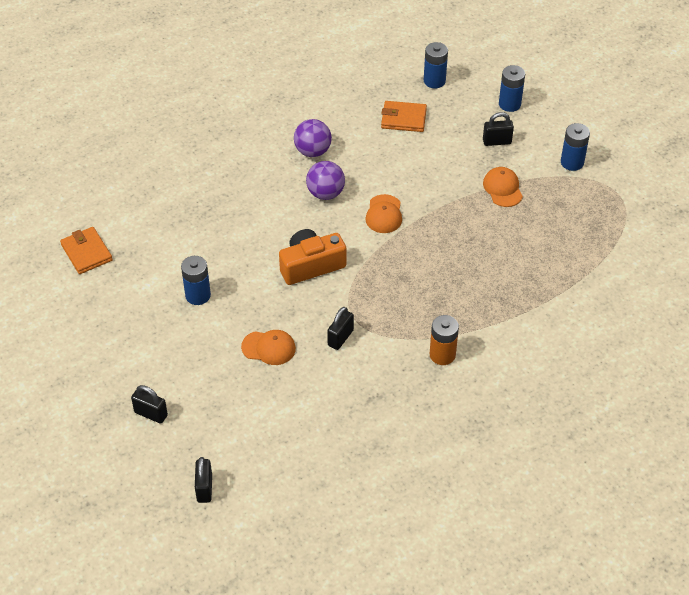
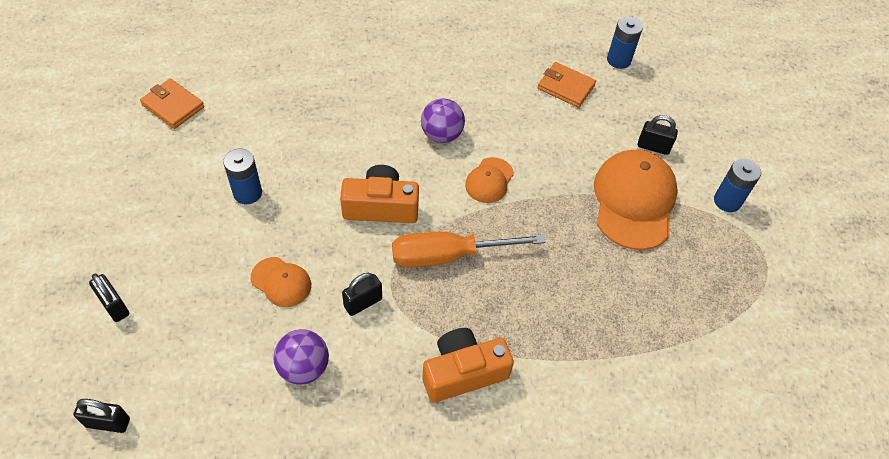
camera: 20 degrees right, 5 degrees up
(86, 252) = (173, 106): orange wallet -> orange wallet turned 45 degrees counterclockwise
(204, 488) = (108, 422): black padlock -> black padlock turned 75 degrees clockwise
(312, 151) = (454, 87): purple ball -> purple ball (304, 367)
(385, 281) = (448, 255): none -> orange screwdriver
(442, 355) = (463, 372): orange battery -> orange camera
(502, 188) = (634, 201): orange cap -> orange cap, size x1.96
(509, 104) = (687, 112): blue battery -> none

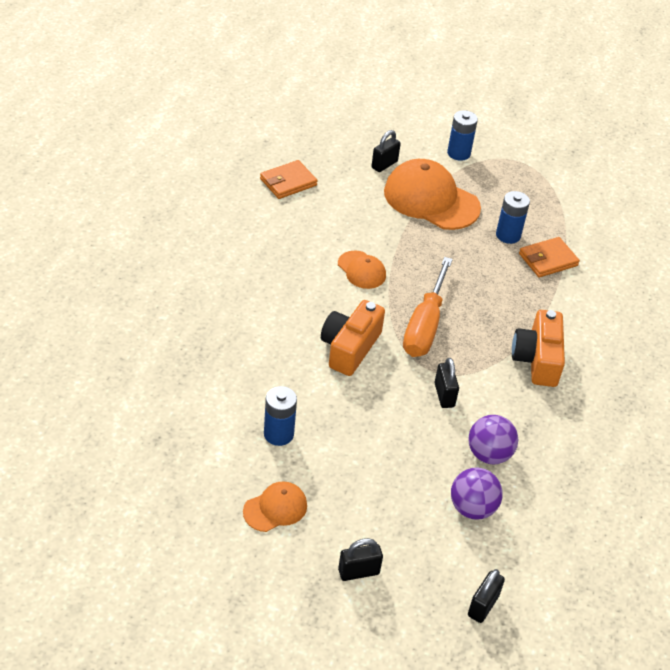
camera: 65 degrees left, 10 degrees down
(173, 106) = (122, 459): orange wallet -> orange wallet (548, 260)
(281, 282) = (395, 441): orange cap -> orange cap (275, 508)
(441, 135) = (292, 279): purple ball -> purple ball (472, 508)
(618, 60) = (279, 139): blue battery -> blue battery (508, 235)

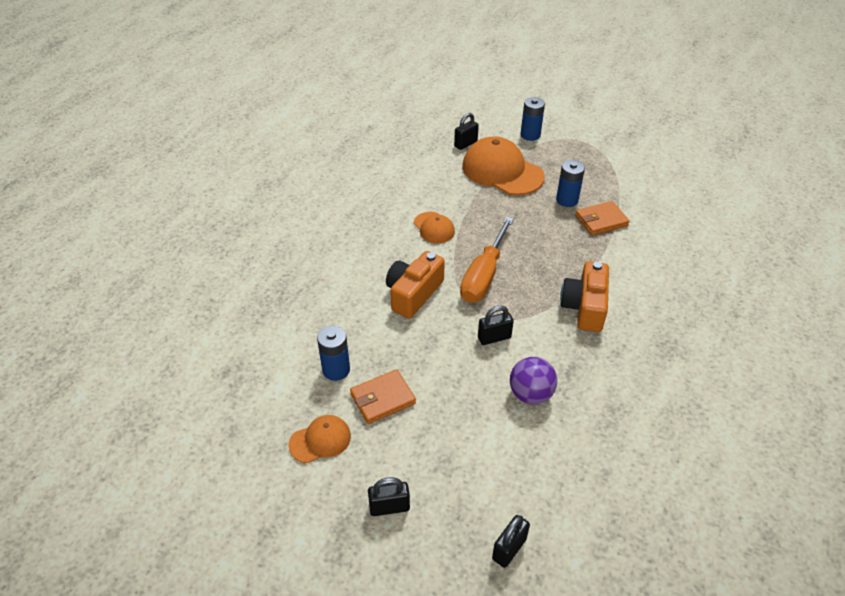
camera: 10 degrees right, 0 degrees up
(288, 182) = (382, 157): orange wallet -> orange wallet (383, 399)
(444, 395) = (494, 337): black padlock -> black padlock turned 75 degrees clockwise
(472, 508) = (509, 446): purple ball -> none

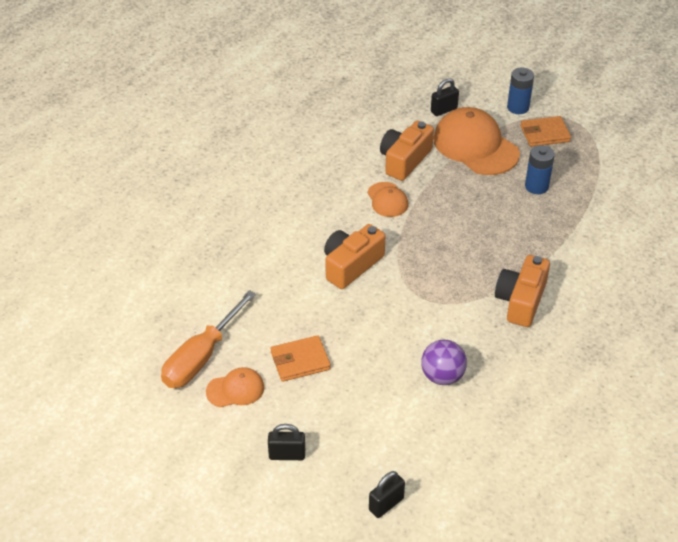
camera: 10 degrees right, 0 degrees up
(336, 370) = (261, 328): blue battery -> none
(441, 190) = (404, 160): none -> orange camera
(484, 275) = (427, 255): orange screwdriver -> orange screwdriver (201, 357)
(494, 337) = (421, 318): black padlock -> none
(601, 220) = (566, 213): orange wallet -> orange wallet (545, 134)

